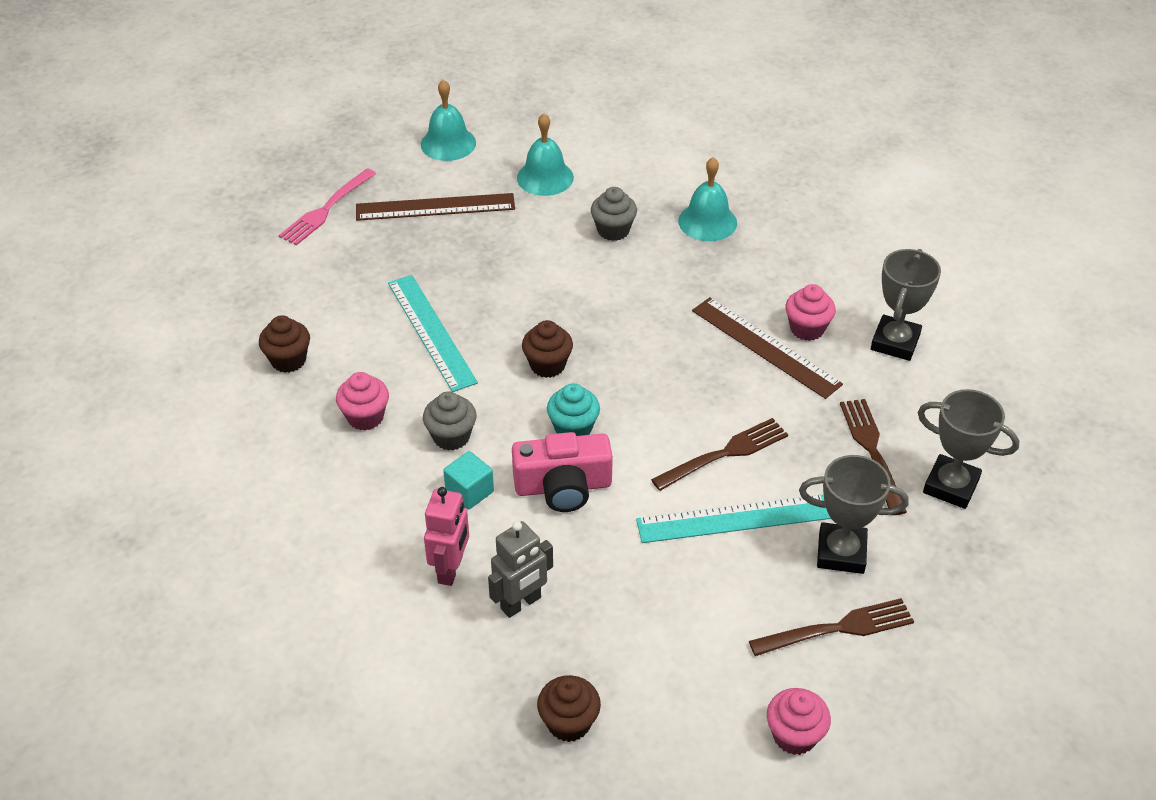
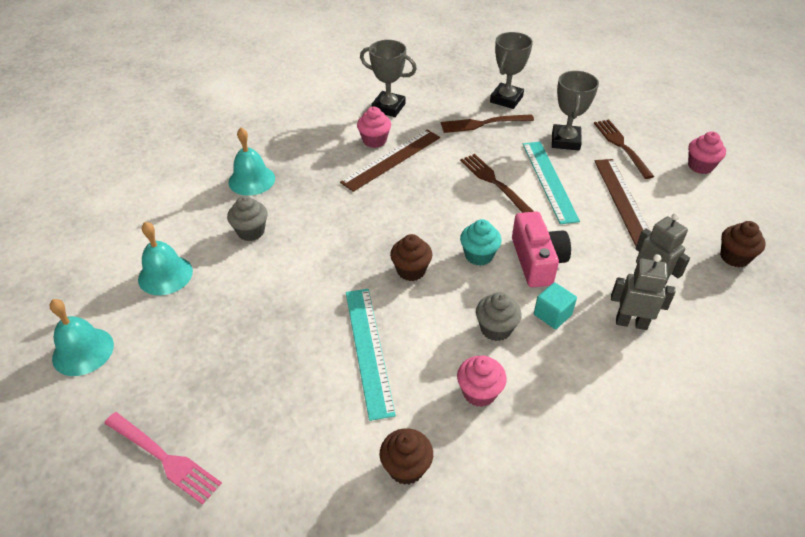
camera: 90 degrees left, 0 degrees up
(431, 332) = (368, 350): turquoise ruler -> turquoise ruler turned 75 degrees counterclockwise
(435, 207) = (187, 356): brown ruler -> brown ruler (623, 200)
(451, 569) = (631, 323): pink robot -> grey robot

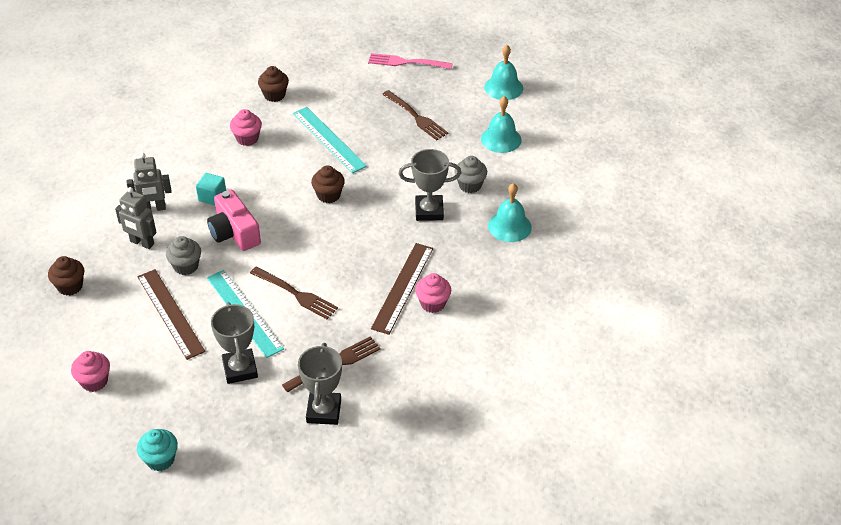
camera: 155 degrees right, 0 degrees up
(388, 107) = (446, 352): grey trophy -> grey trophy (429, 211)
(478, 255) = (282, 222): turquoise cupcake -> turquoise cupcake (160, 459)
(496, 329) = (249, 176): grey cupcake -> grey cupcake (186, 266)
(621, 146) = (179, 382): brown fork -> brown fork (416, 117)

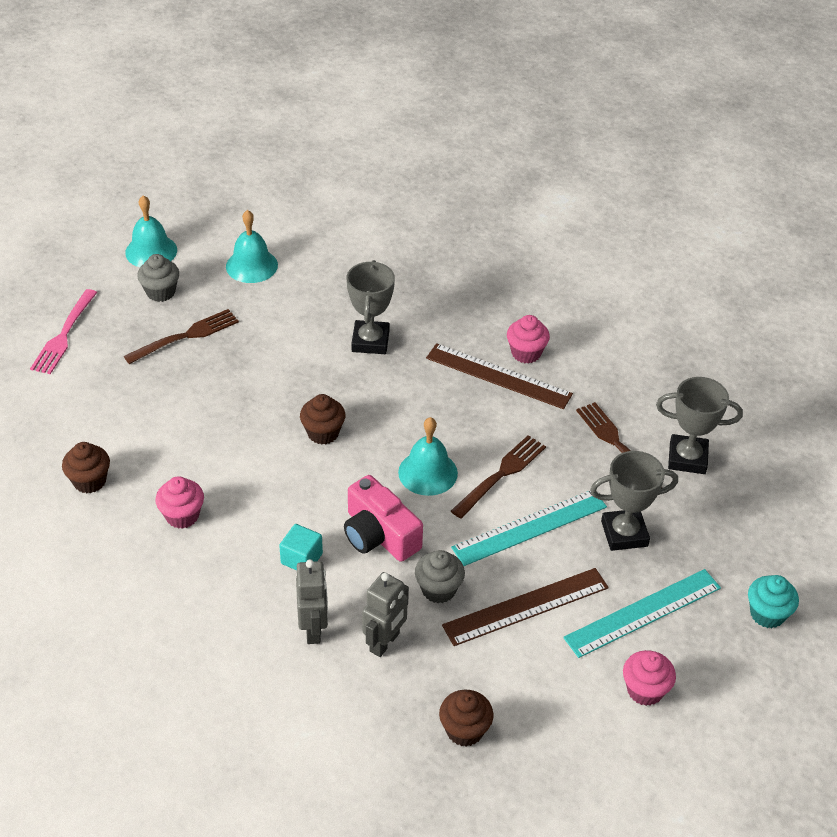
camera: 85 degrees left, 0 degrees up
(234, 232) = (379, 535): pink camera -> pink camera turned 75 degrees clockwise
(329, 139) = (208, 426): turquoise ruler -> turquoise ruler (643, 613)
(470, 185) = (331, 301): grey cupcake -> grey cupcake (160, 292)
(509, 226) = (408, 277): turquoise bell -> turquoise bell (428, 472)

